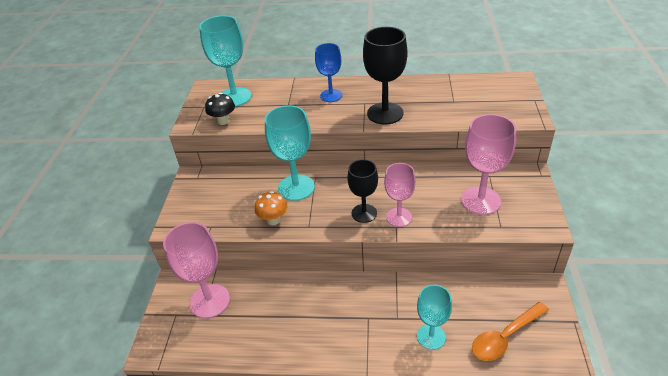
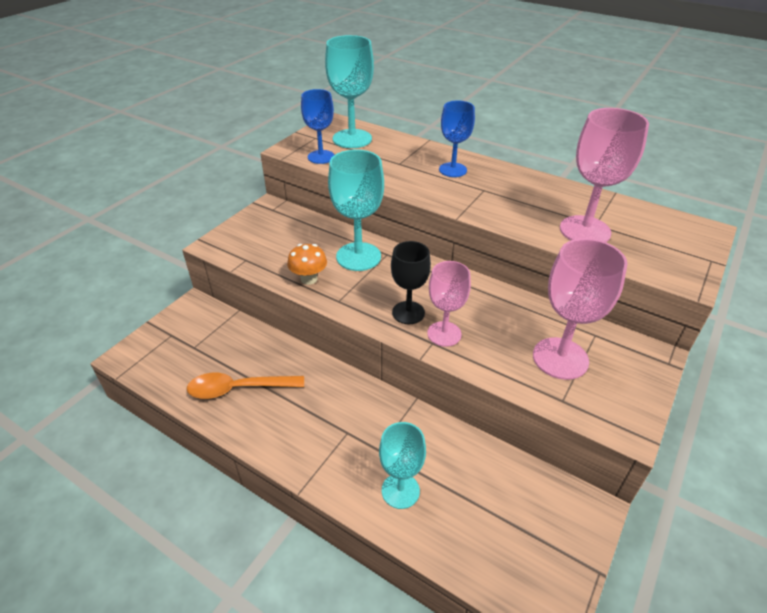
camera: 25 degrees right, 0 degrees up
(210, 301) = (210, 337): pink goblet -> pink goblet (585, 230)
(223, 121) = (321, 157): black mushroom -> blue goblet
(385, 113) = (498, 208): black goblet -> none
(505, 337) = (490, 541): orange spoon -> orange spoon (238, 389)

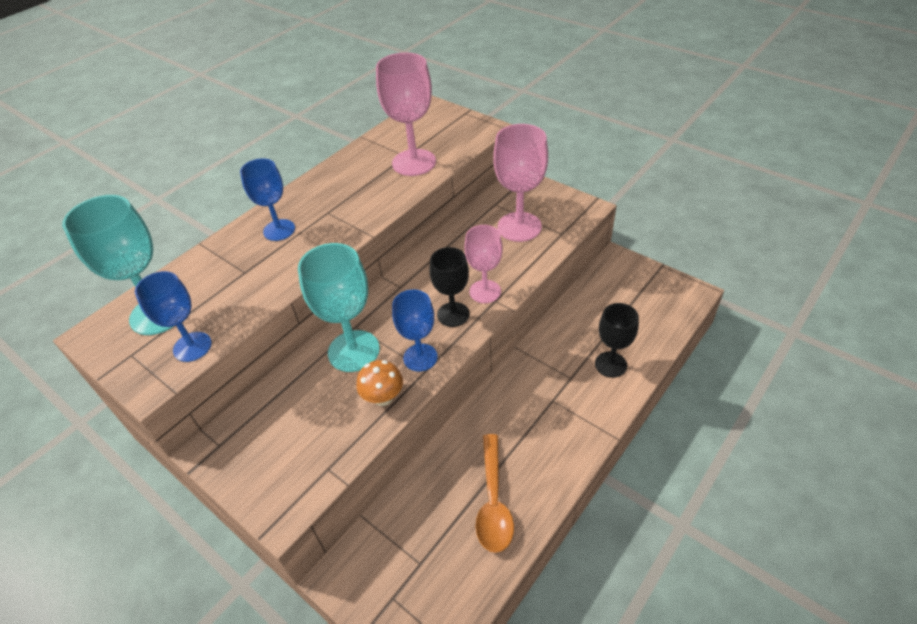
camera: 80 degrees left, 5 degrees up
(352, 296) = (420, 357): none -> blue goblet
(400, 491) = (610, 364): turquoise goblet -> black goblet

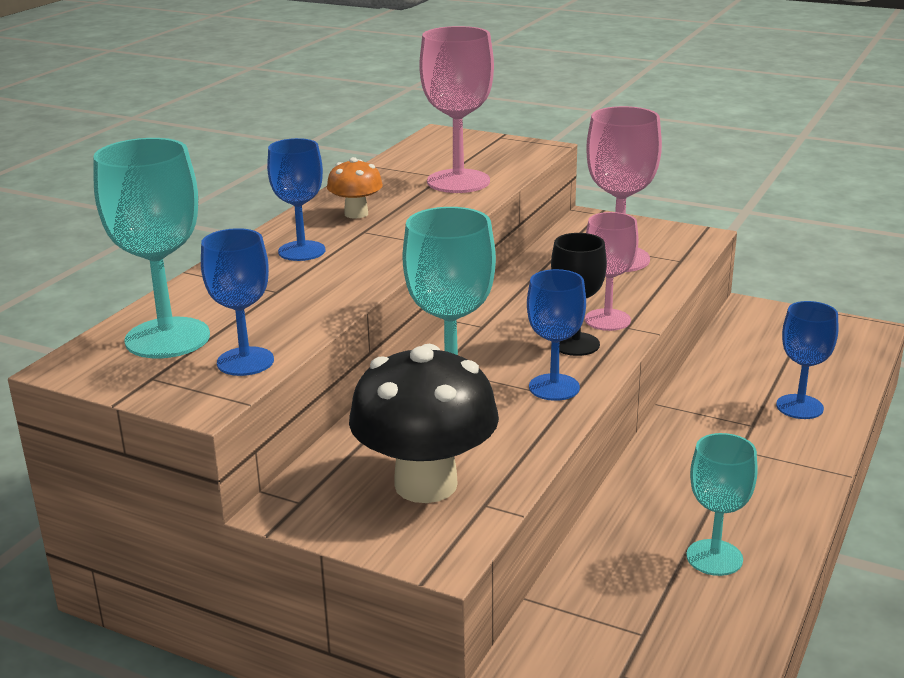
camera: 15 degrees left, 20 degrees down
(300, 442) = (426, 484): none -> black mushroom
(383, 397) = (524, 429): orange mushroom -> orange mushroom (356, 214)
(493, 502) = (714, 557): orange spoon -> turquoise goblet
(610, 364) = (799, 407): black goblet -> blue goblet

